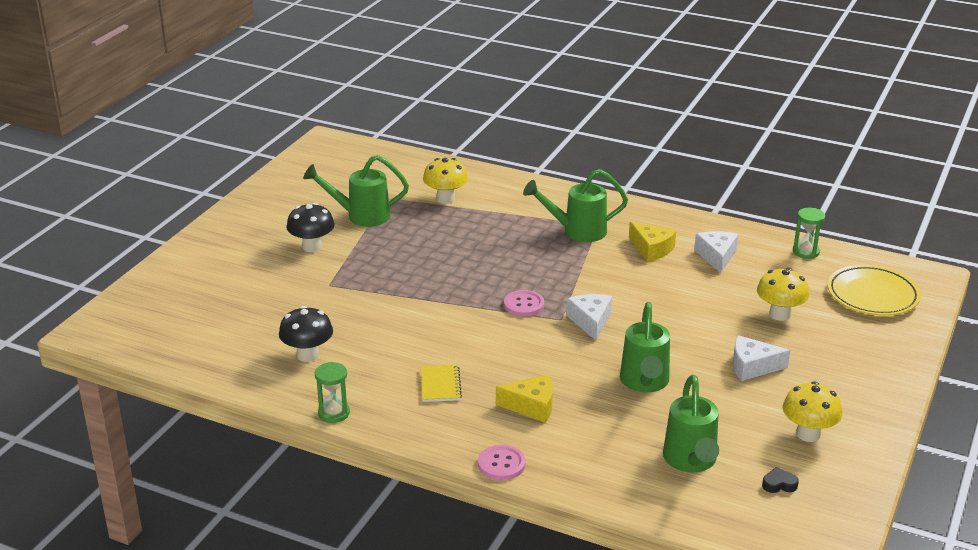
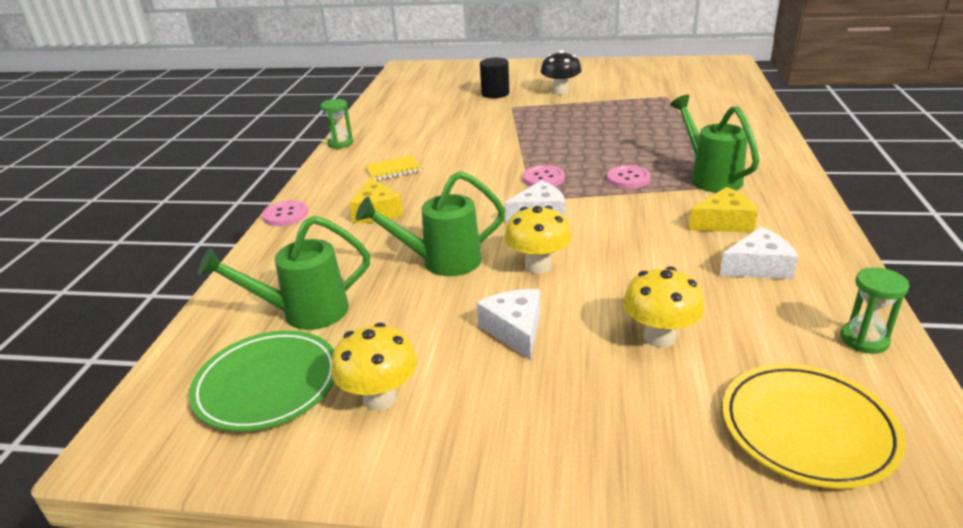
camera: 75 degrees right, 0 degrees up
(275, 286) = (495, 94): none -> black cylinder
(308, 355) = (411, 121): black mushroom -> none
(360, 216) = (624, 95): green watering can -> none
(445, 199) = (694, 114): yellow mushroom -> yellow mushroom (538, 266)
(554, 266) = (628, 179): none -> pink button
(651, 249) = (724, 222): yellow cheese -> yellow cheese turned 135 degrees counterclockwise
(779, 484) = (267, 385): black heart -> green plate

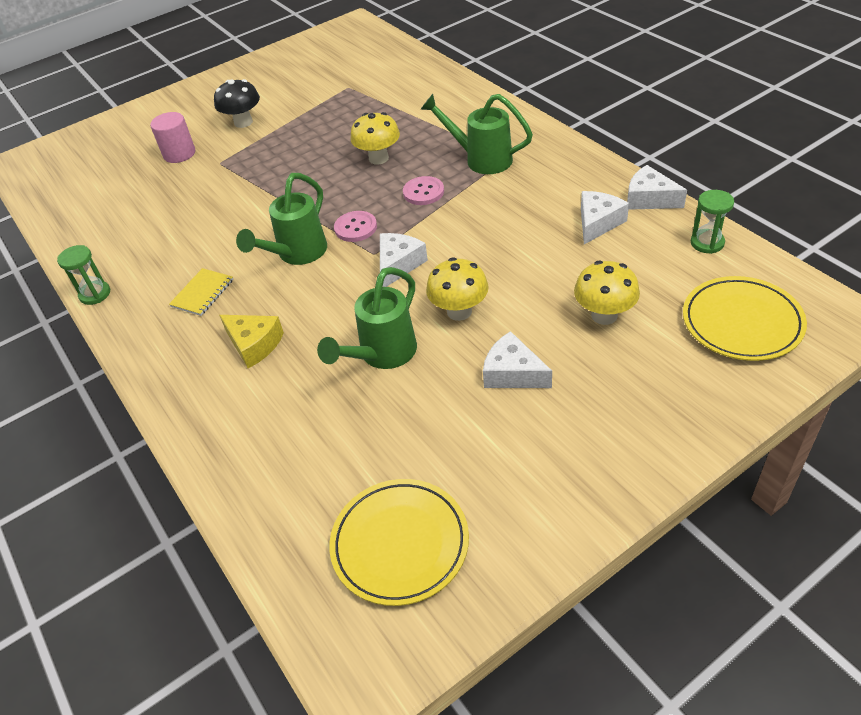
camera: 40 degrees left, 15 degrees up
(267, 385) = (400, 544): green plate -> yellow plate
(285, 215) = (165, 402): pink button -> none
(303, 313) = (336, 473): green watering can -> green watering can (297, 254)
(380, 398) = (495, 487): yellow mushroom -> yellow mushroom (378, 158)
(495, 94) = (179, 154): black cylinder -> pink cylinder
(724, 222) = (536, 197): yellow cheese -> none
(844, 274) = (649, 199): none -> white cheese

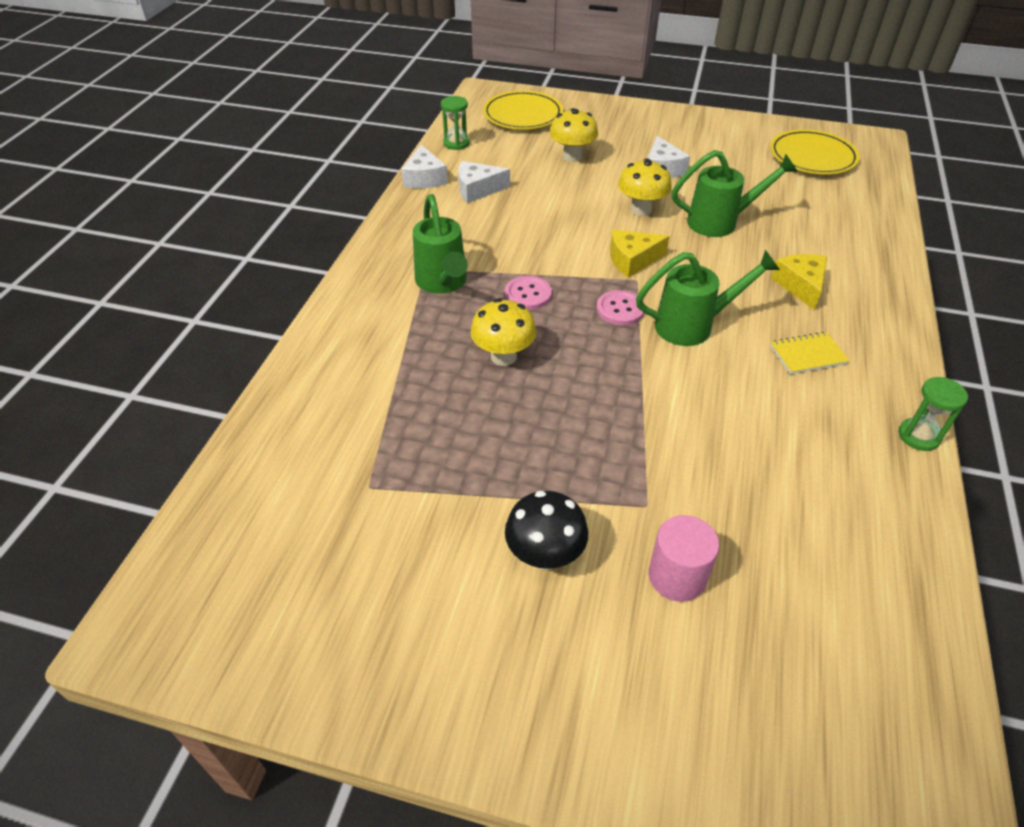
camera: 135 degrees left, 0 degrees up
(398, 264) = (632, 260): white cheese -> yellow cheese

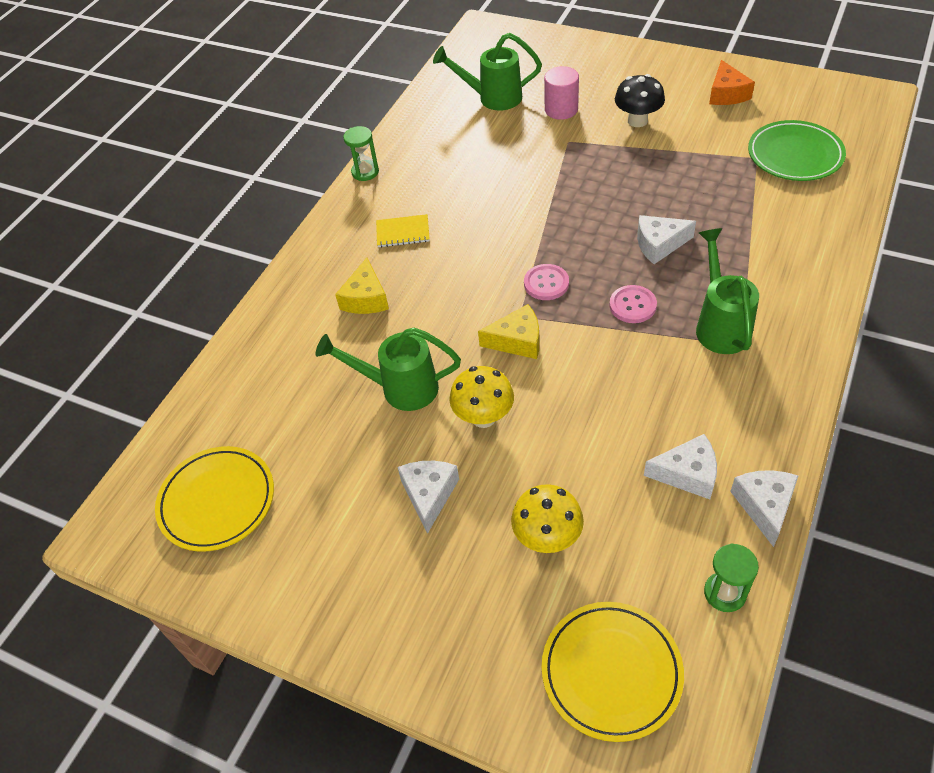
camera: 165 degrees left, 5 degrees up
(313, 495) = (794, 155): none -> green plate
(392, 630) = (726, 94): none -> orange cheese
(503, 356) = (659, 244): yellow mushroom -> white cheese
(693, 325) = (485, 263): green watering can -> green watering can (492, 98)

